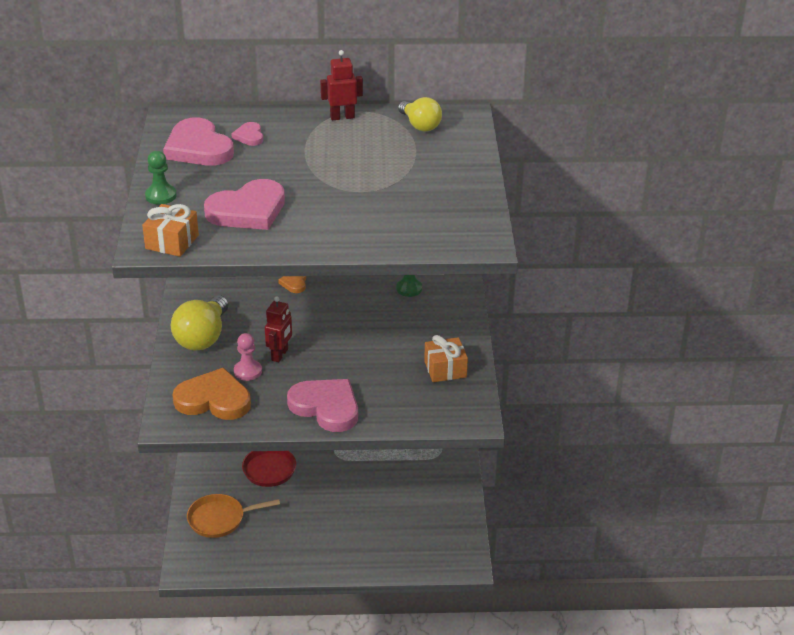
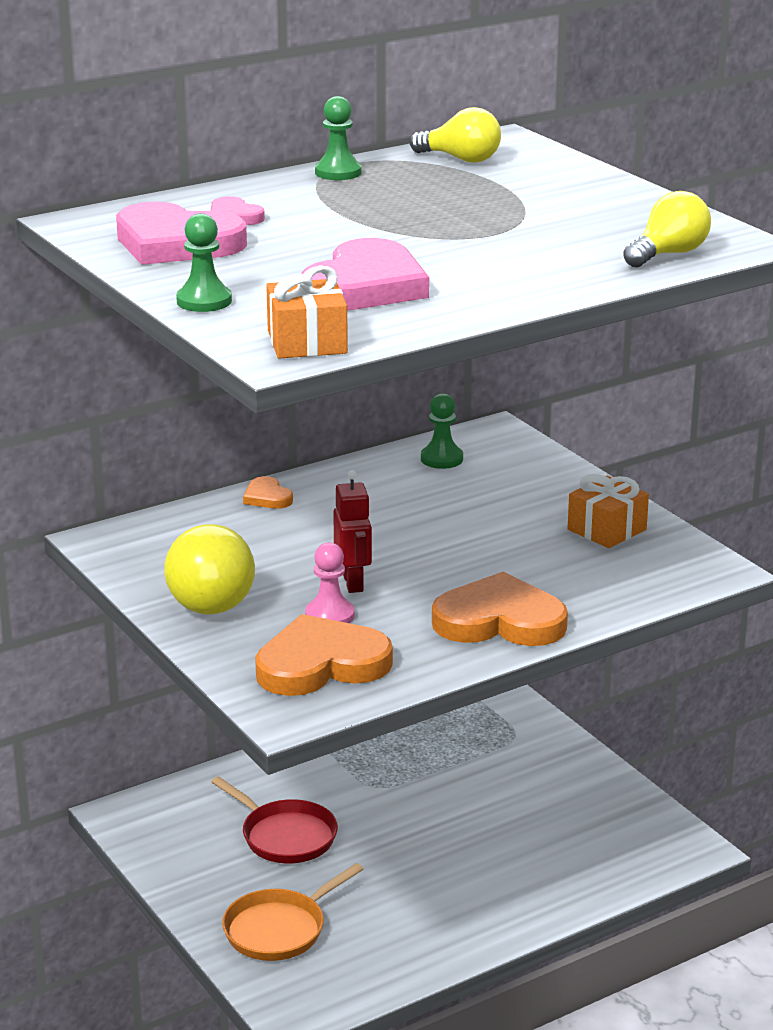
camera: 30 degrees left, 10 degrees down
(326, 407) = (499, 620): pink heart -> orange heart
(342, 117) = (338, 172): red robot -> green pawn
(432, 238) = (668, 254): none -> yellow light bulb

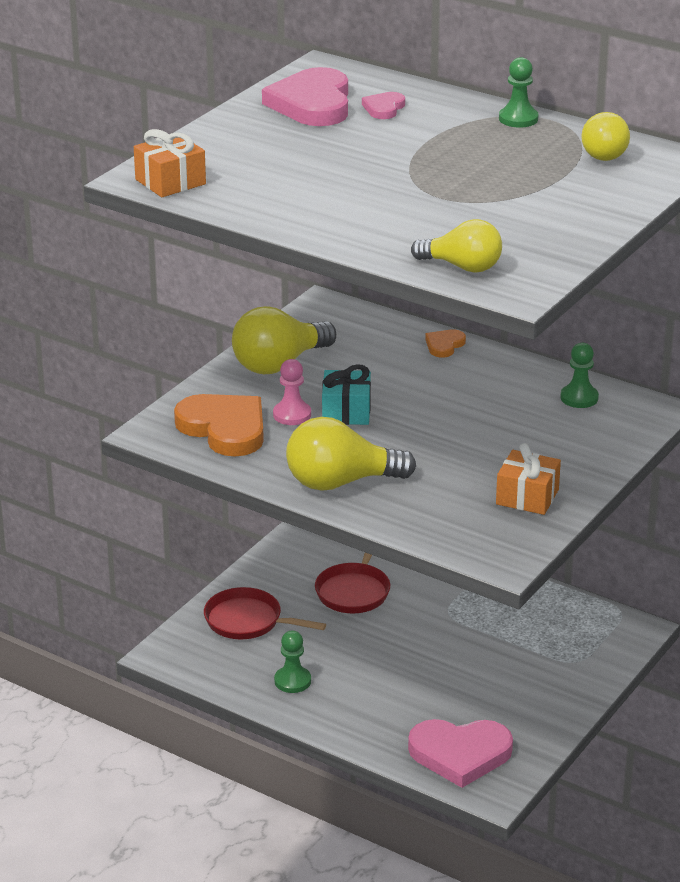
camera: 65 degrees right, 5 degrees up
(204, 301) = (214, 137): green pawn -> green pawn (292, 681)
(279, 929) = (248, 621): orange pan -> red pan
(353, 583) = (346, 411): red robot -> turquoise gift
(365, 286) = (288, 177): pink heart -> pink heart (460, 754)
(499, 620) = (340, 482): orange heart -> yellow light bulb

